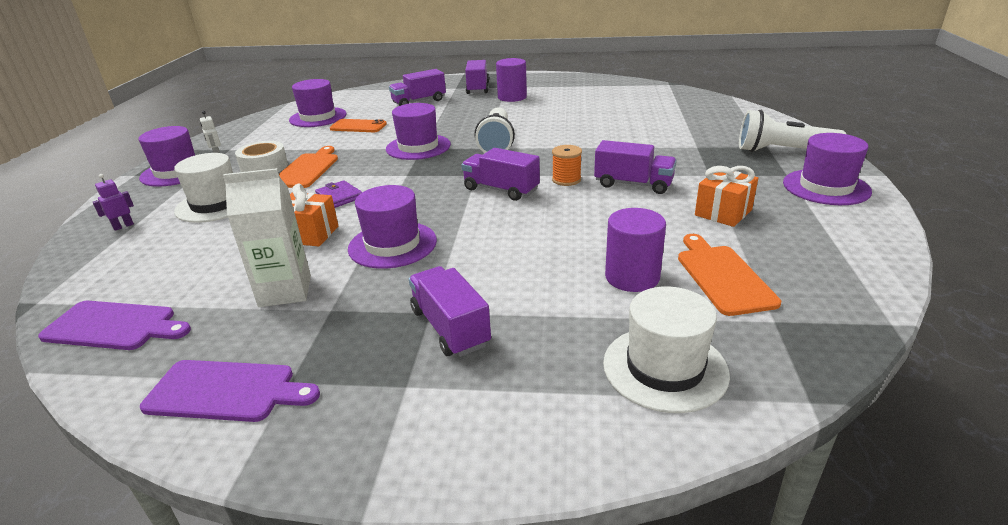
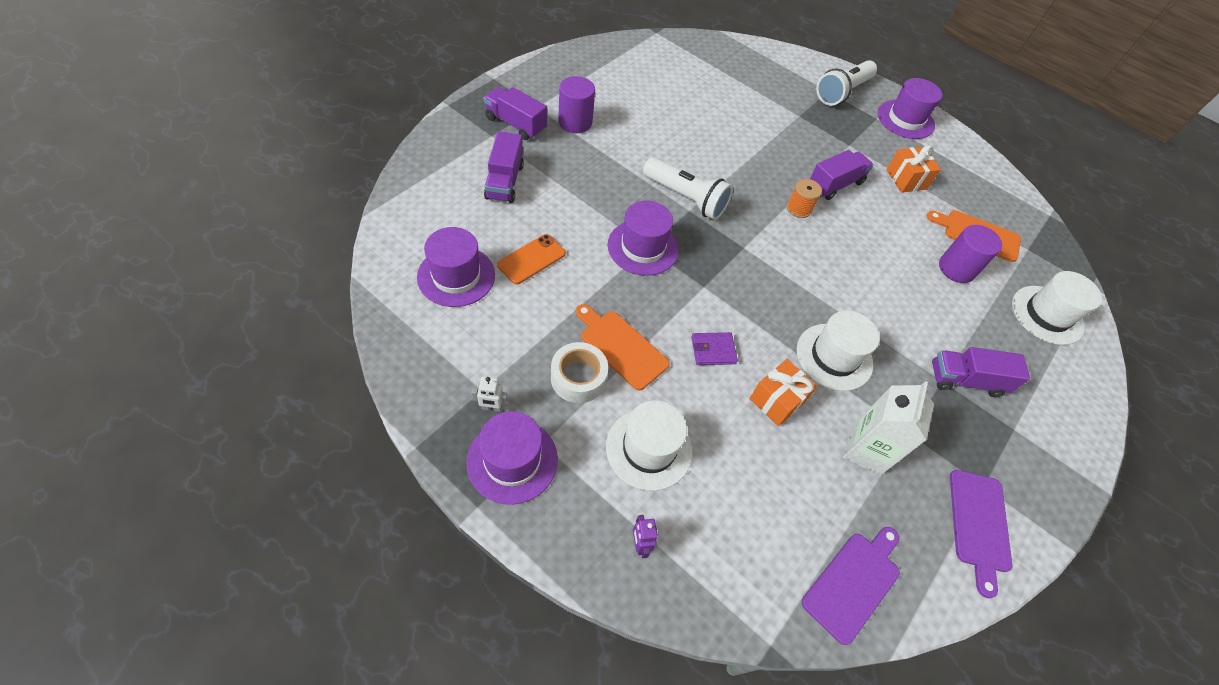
camera: 65 degrees left, 25 degrees up
(226, 391) = (979, 525): purple cutting board -> purple cutting board turned 150 degrees clockwise
(392, 244) = (834, 357): purple hat -> white hat
(501, 190) = (786, 250): purple truck -> none

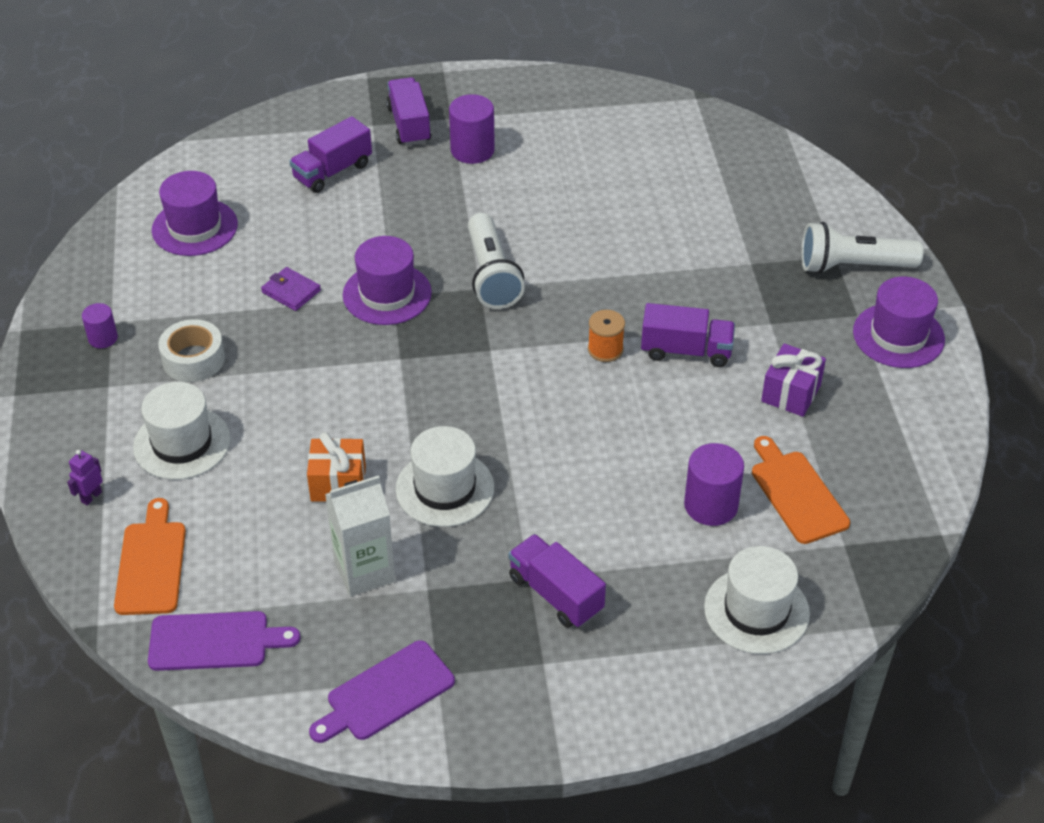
camera: 50 degrees right, 10 degrees down
(491, 407) = (103, 338): white robot -> purple cylinder
(512, 460) = (73, 382): purple hat -> none
(531, 259) = (273, 249): orange phone -> none
(621, 347) = (258, 359): orange cutting board -> orange cutting board (151, 563)
(713, 350) = (335, 411): purple wallet -> purple wallet (291, 291)
(906, 179) = (791, 393): orange gift -> purple gift

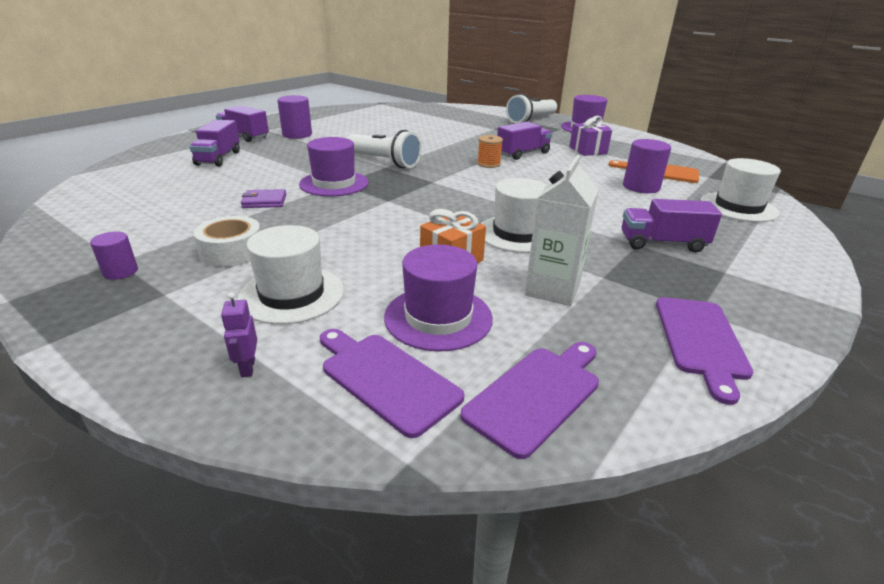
camera: 45 degrees left, 15 degrees down
(151, 563) = (386, 378): orange cutting board -> purple cutting board
(195, 227) = (139, 200): purple hat -> purple hat (438, 317)

